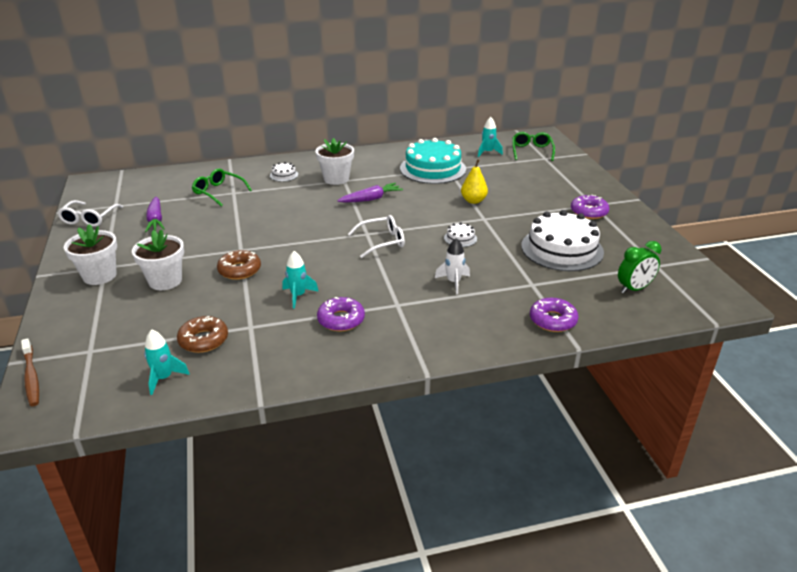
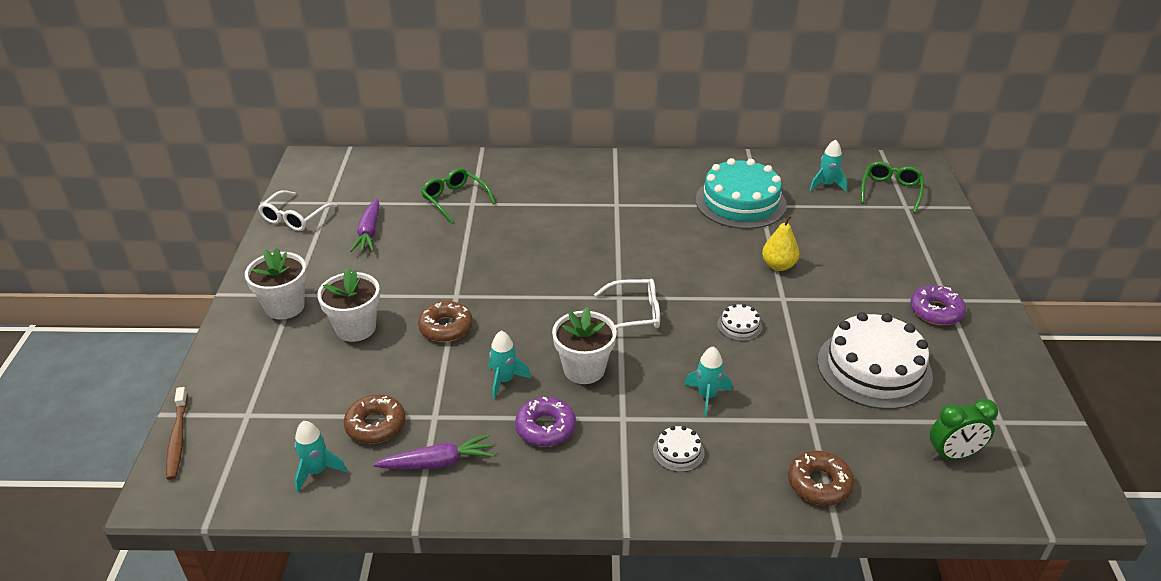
camera: 15 degrees right, 5 degrees up
(284, 175) = (542, 184): white cake -> white cake (678, 451)
(336, 179) = (607, 200): white flower pot -> white flower pot (584, 369)
(371, 199) = (642, 241): purple carrot -> purple carrot (438, 462)
(453, 282) = (707, 396): white rocket -> turquoise rocket
(553, 320) = (819, 484): purple donut -> brown donut

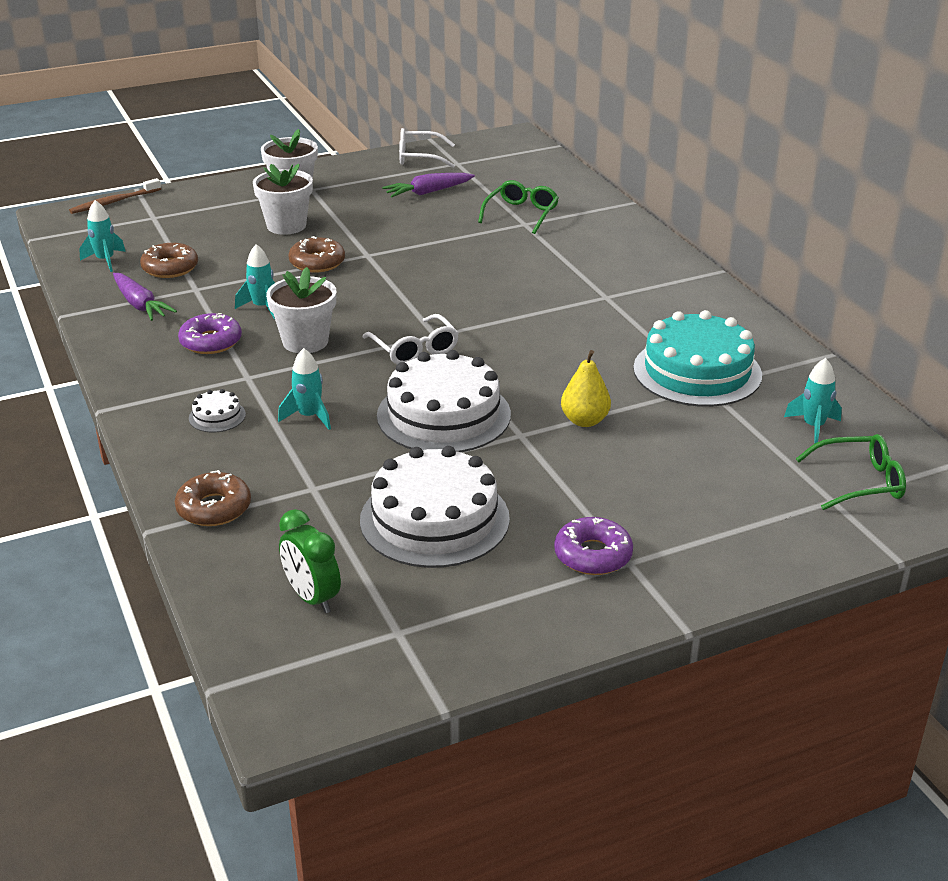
camera: 65 degrees right, 5 degrees down
(739, 326) = (443, 415): white cake -> white cake, size x2.38

